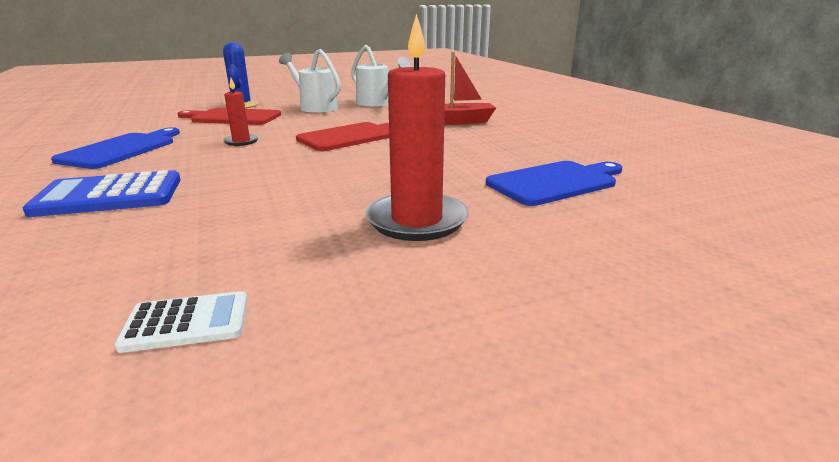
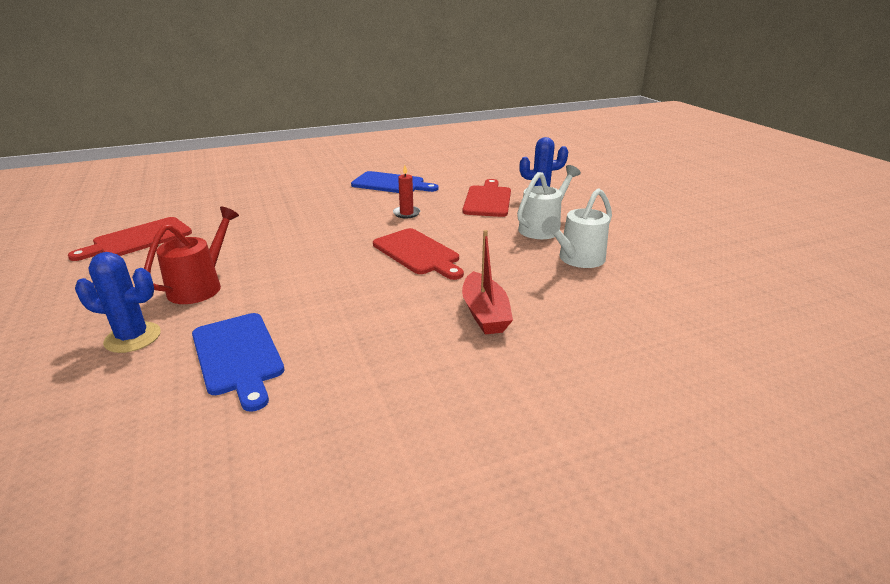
camera: 90 degrees right, 5 degrees up
(109, 196) = (299, 198): blue calculator -> none
(187, 322) = (138, 239): white calculator -> red cutting board
(416, 220) = (201, 286): red candle -> red watering can
(554, 237) = (133, 337): none -> blue cactus

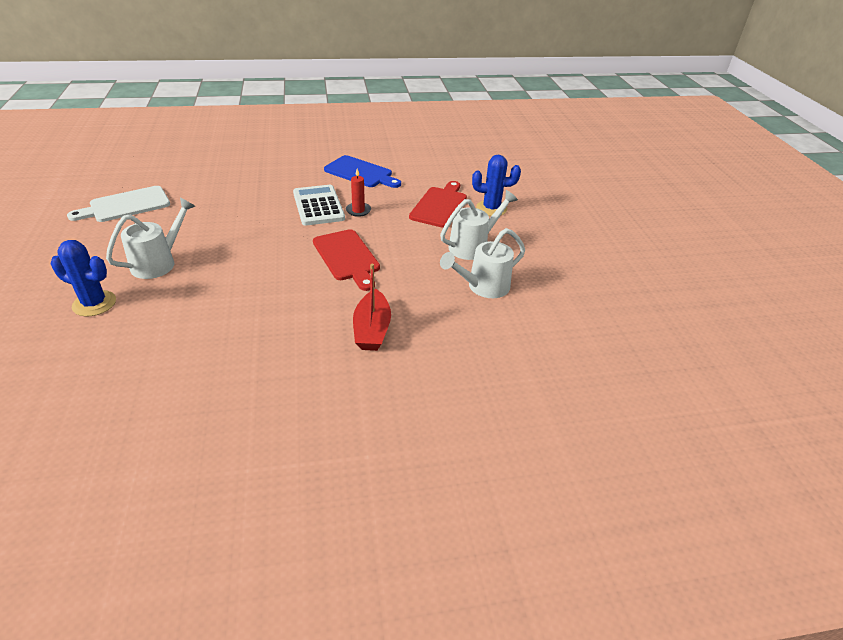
camera: 10 degrees right, 10 degrees up
(138, 239) = (126, 205): red cutting board -> white cutting board
(201, 286) = (159, 262): red watering can -> white watering can
(238, 356) = (164, 334): blue cutting board -> none
(362, 214) = (318, 206): none -> white calculator

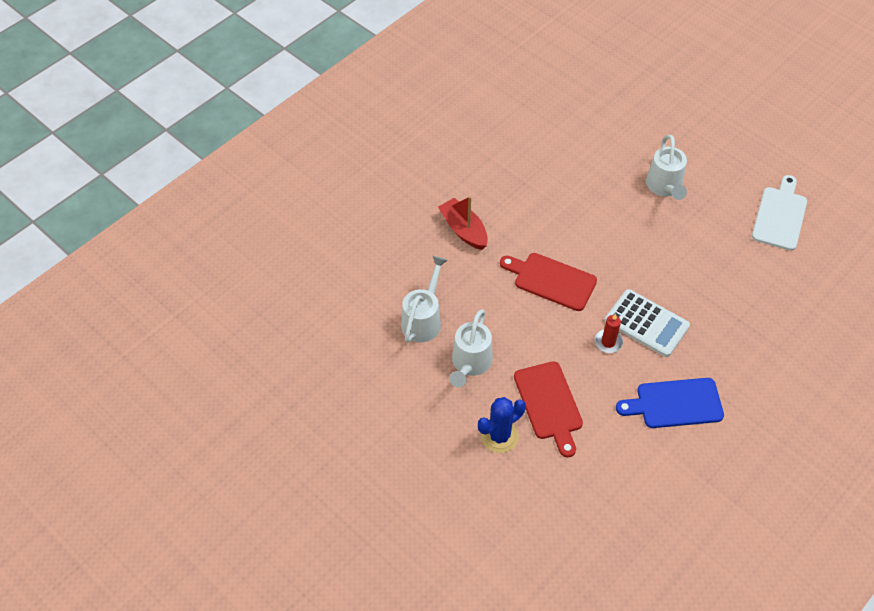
camera: 145 degrees right, 15 degrees up
(94, 303) = (647, 138): blue cactus -> none

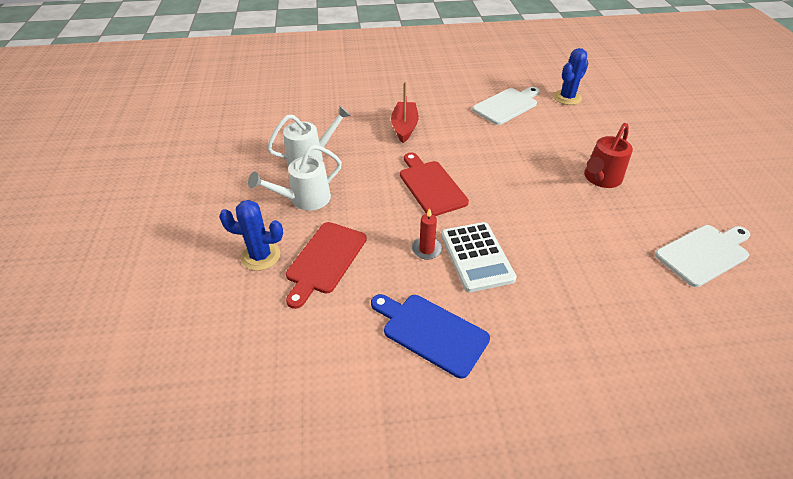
camera: 40 degrees right, 10 degrees down
(523, 145) = (507, 105): none -> white cutting board
(563, 103) = (567, 98): none -> blue cactus
(665, 187) = (600, 179): white watering can -> red watering can

